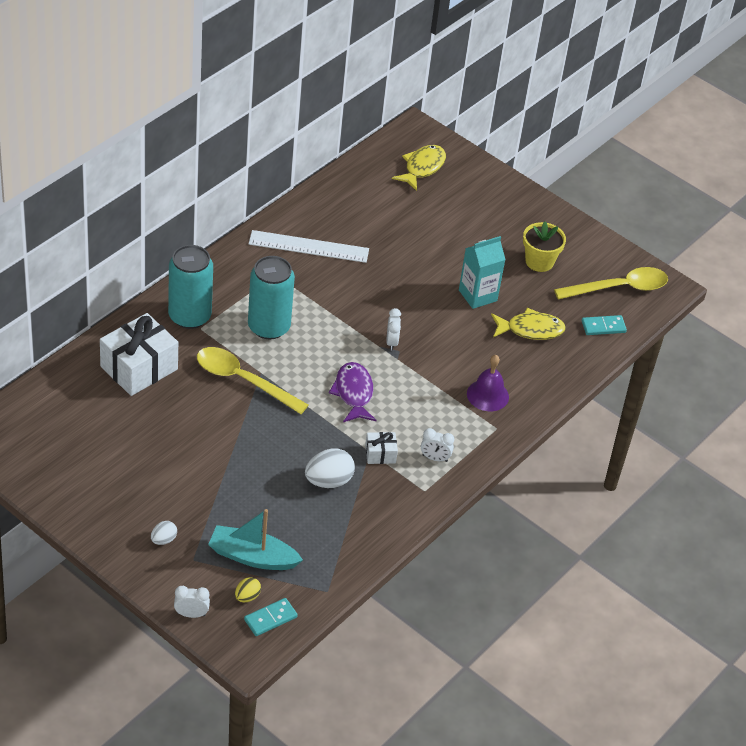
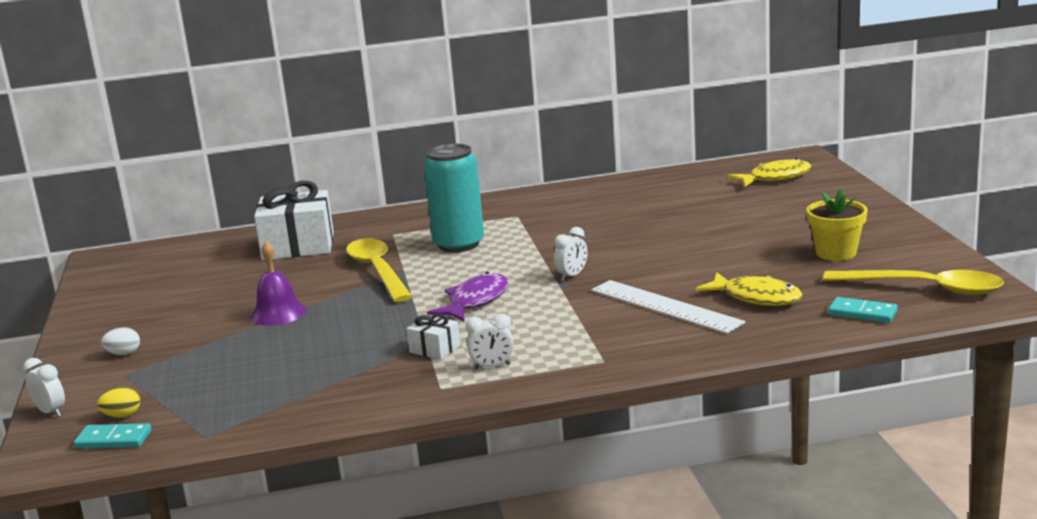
camera: 45 degrees right, 25 degrees down
(189, 316) = (395, 226): turquoise can -> none
(252, 557) = (179, 388): turquoise boat -> none
(308, 246) = (578, 205): white ruler -> white ruler (665, 306)
(328, 481) = (347, 355): white egg -> none
(435, 458) = (492, 366): white clock -> white clock turned 60 degrees counterclockwise
(477, 295) = (722, 263): turquoise carton -> none
(487, 395) = (630, 334): purple bell -> purple bell (278, 313)

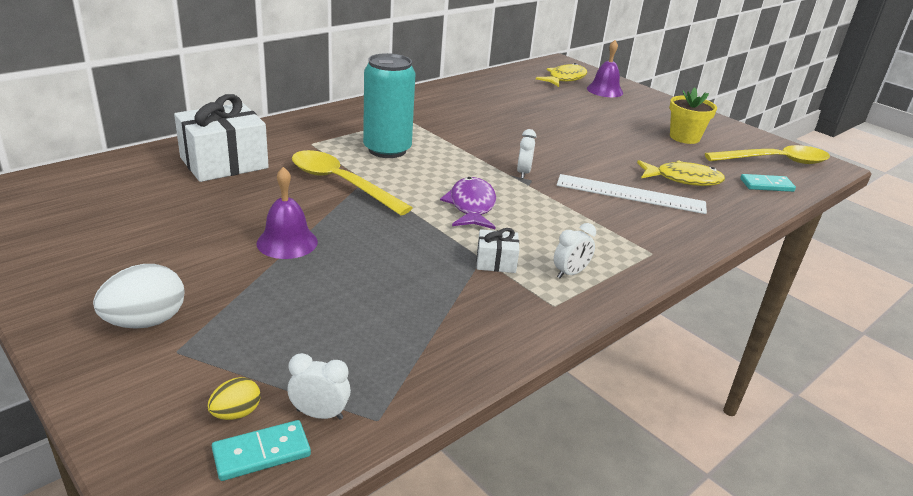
camera: 35 degrees left, 10 degrees up
(51, 412) = (124, 430): white clock -> white clock (319, 414)
(123, 354) = (146, 322): white egg -> white egg, size x1.81
(810, 193) = (604, 90): none -> purple bell

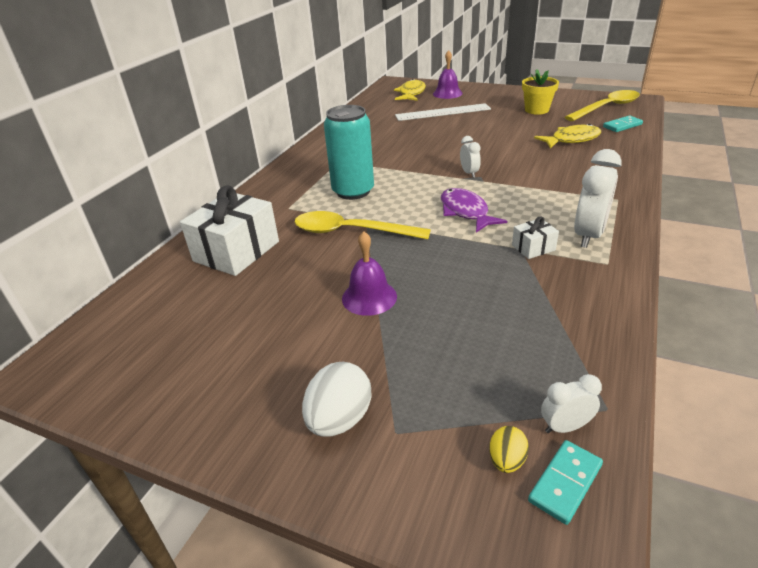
camera: 20 degrees left, 5 degrees up
(570, 273) = (588, 235): white clock -> white clock, size x1.88
(630, 194) = (554, 162): white ruler -> white ruler (442, 112)

